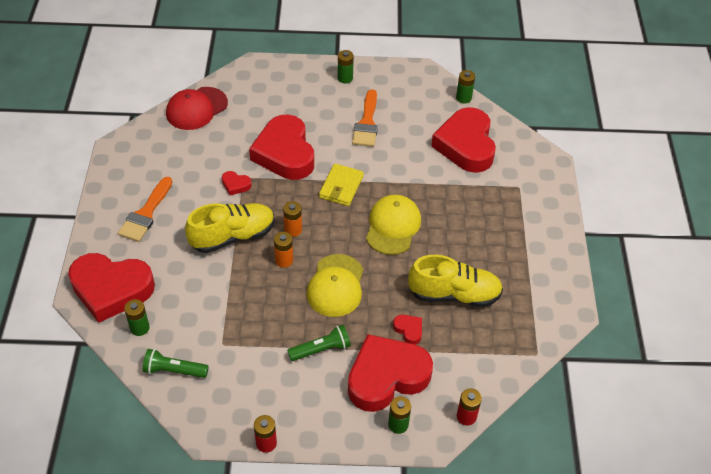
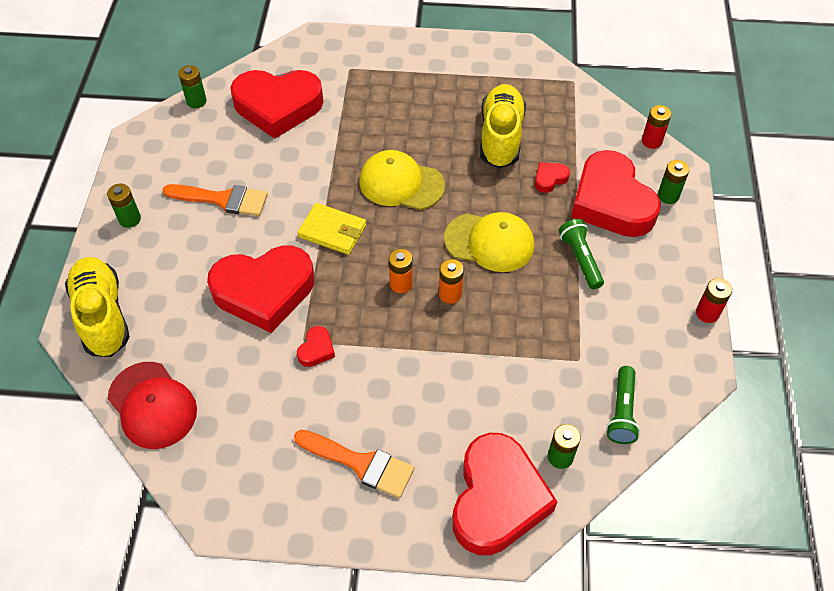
camera: 85 degrees left, 5 degrees up
(232, 236) = (408, 351): yellow shoe -> yellow shoe (102, 316)

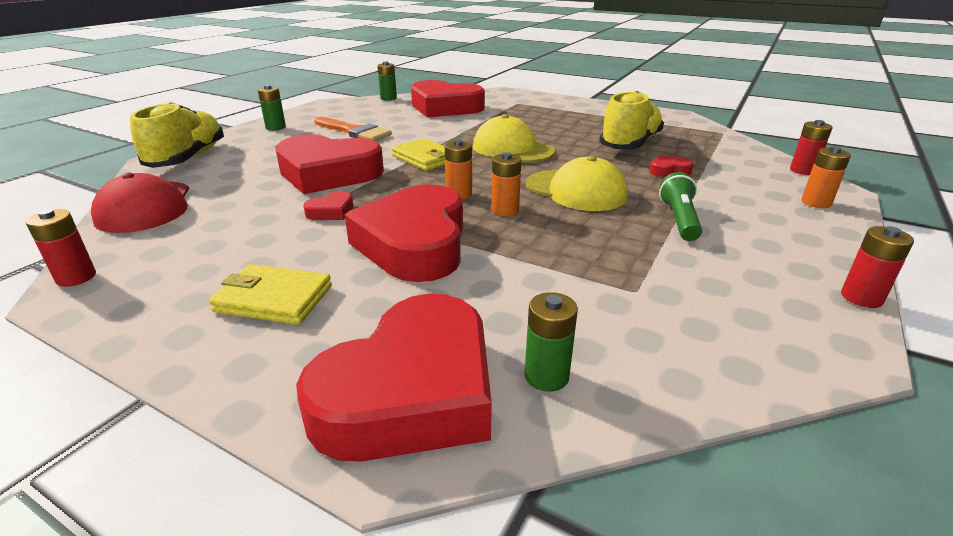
camera: 25 degrees right, 25 degrees down
(201, 503) = (76, 277): none -> red battery
(361, 463) = (274, 299): orange brush -> yellow wallet
(611, 202) = (737, 194): red heart -> red heart (415, 243)
(621, 412) = (679, 357): green flashlight -> none
(668, 196) = (816, 203): green battery -> orange battery

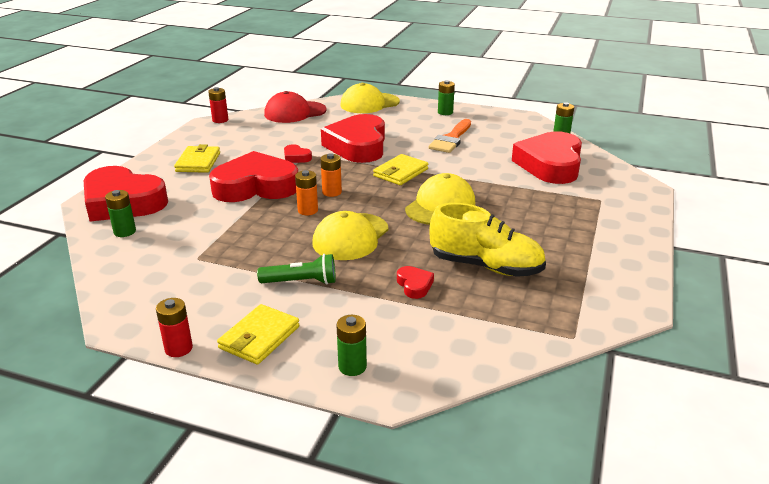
camera: 80 degrees right, 0 degrees up
(188, 158) = (369, 103): yellow shoe -> yellow cap
(801, 245) = (259, 337): none -> yellow wallet
(802, 170) = (448, 378): red battery -> none
(816, 203) = (352, 366): orange battery -> green battery

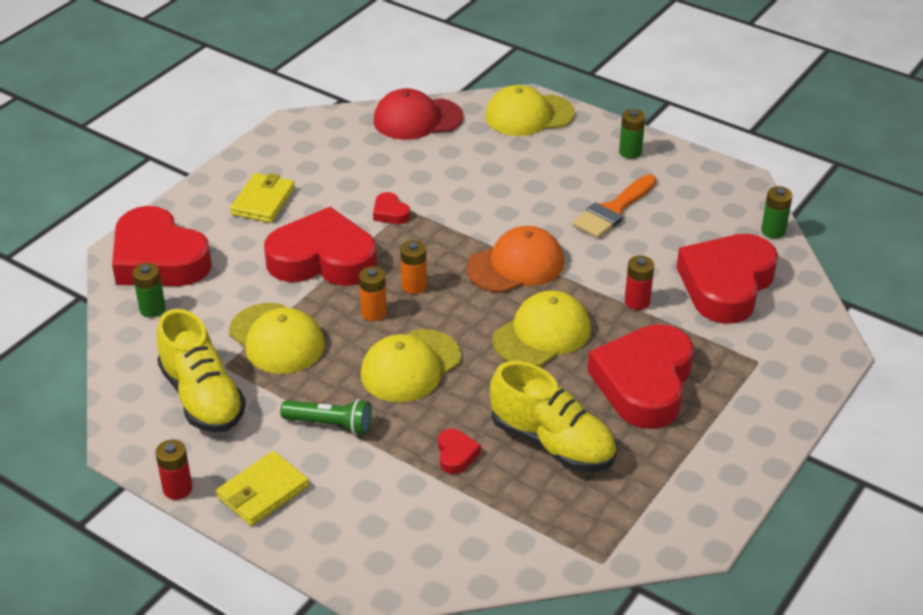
camera: 15 degrees right, 10 degrees up
(183, 281) = (202, 397): none -> yellow shoe
(220, 120) = (312, 120): red battery -> red battery (637, 301)
(236, 235) = (277, 339): none -> yellow cap
(352, 366) = (346, 549): green battery -> none
(358, 146) = (479, 203): red heart -> red heart (644, 383)
(400, 172) = (516, 265): yellow wallet -> orange cap

